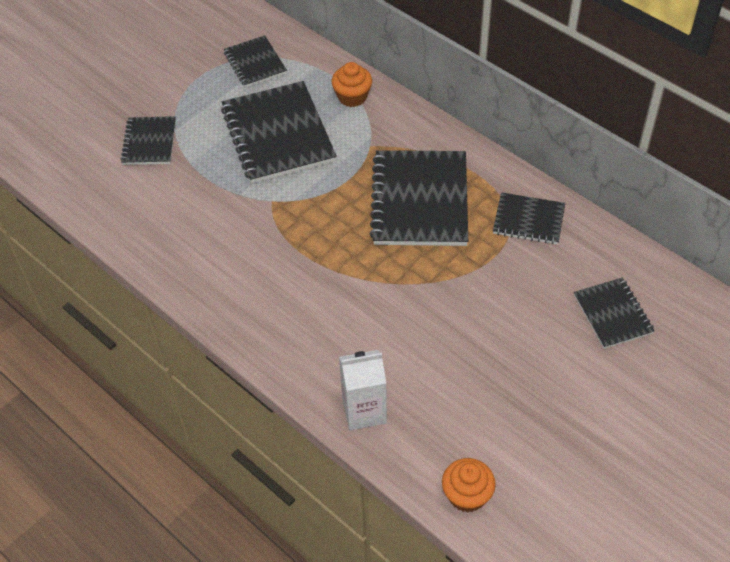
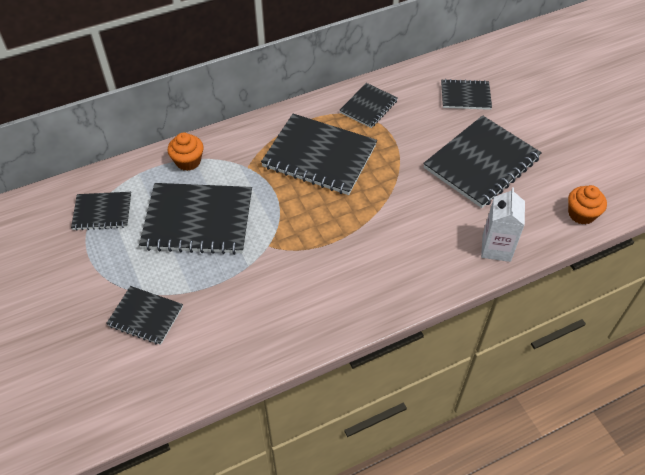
camera: 70 degrees left, 0 degrees up
(497, 362) = (481, 163): none -> black notebook

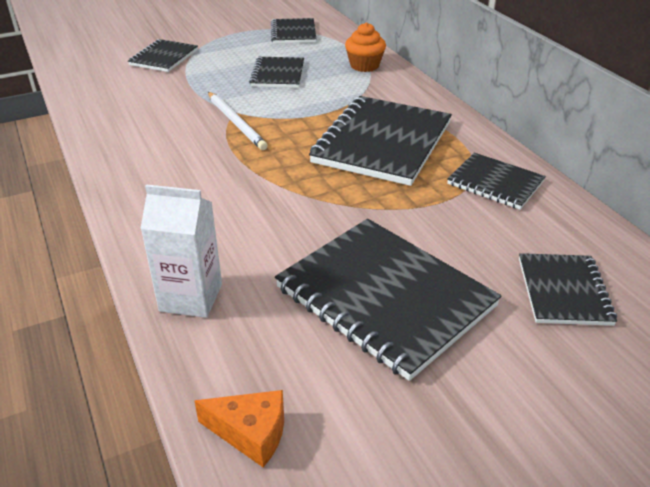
camera: 90 degrees right, 15 degrees down
(198, 220) = (277, 74): black notebook -> black notebook, size x0.55
(286, 244) = (236, 122): none -> white pencil
(581, 214) = (251, 433): orange cupcake -> orange cheese

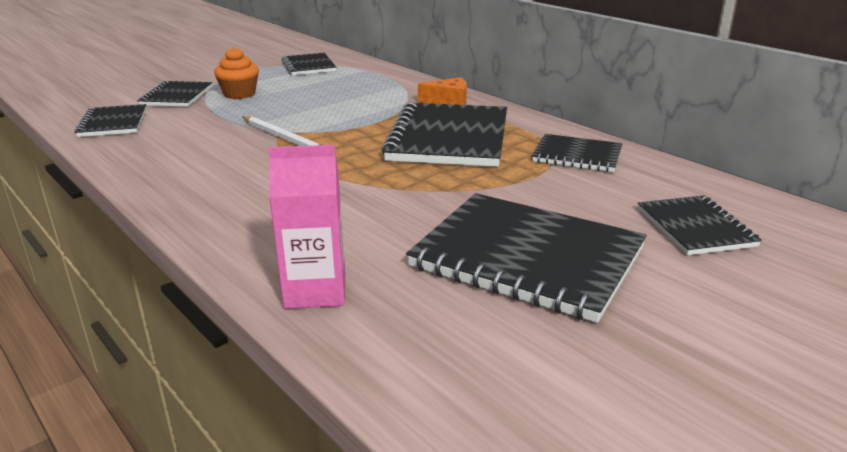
camera: 15 degrees left, 10 degrees down
(191, 297) = (315, 290): white carton -> pink carton
(251, 433) = (454, 402): orange cheese -> orange cheese (449, 102)
(277, 74) = (310, 98): black notebook -> black notebook (113, 123)
(364, 66) = (395, 84): orange cupcake -> orange cupcake (239, 94)

